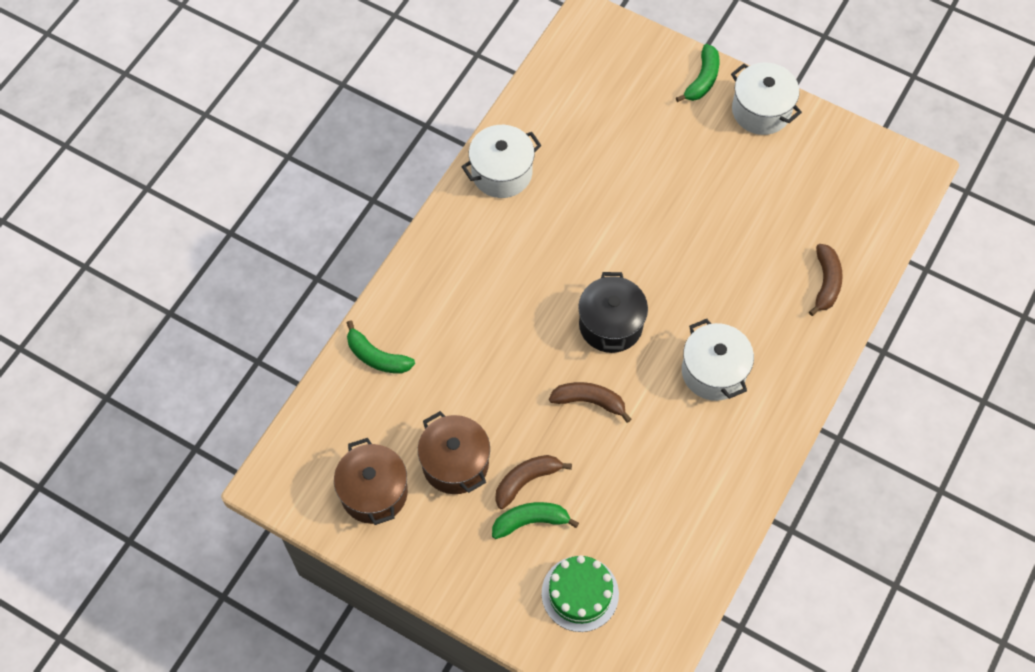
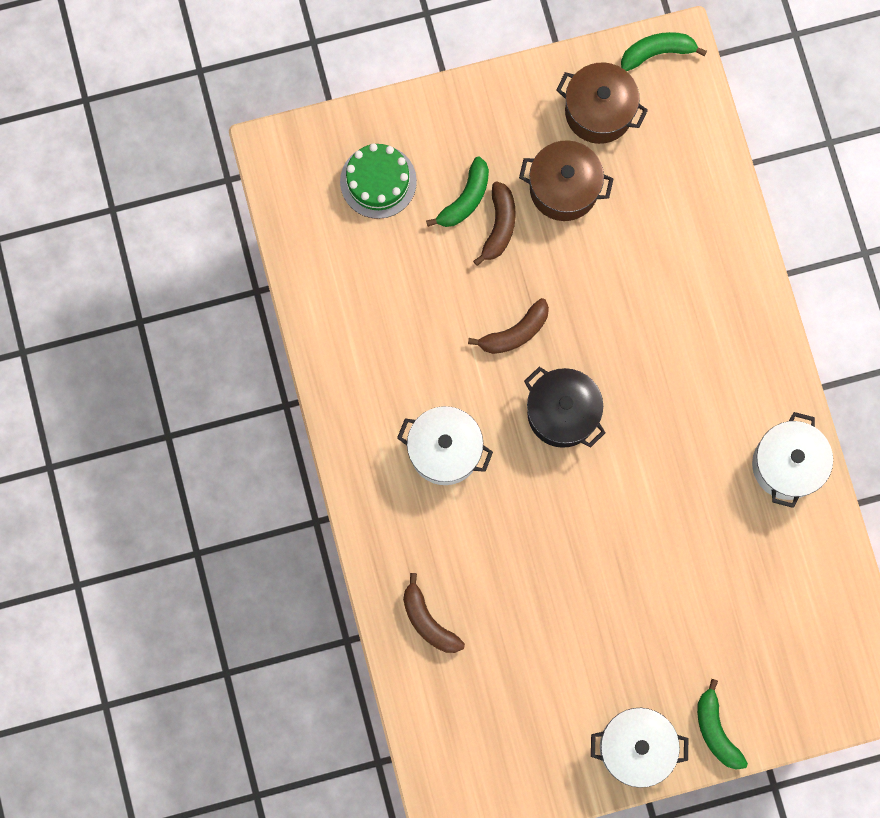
camera: 135 degrees right, 15 degrees up
(376, 357) = (710, 212): green banana -> green banana (657, 52)

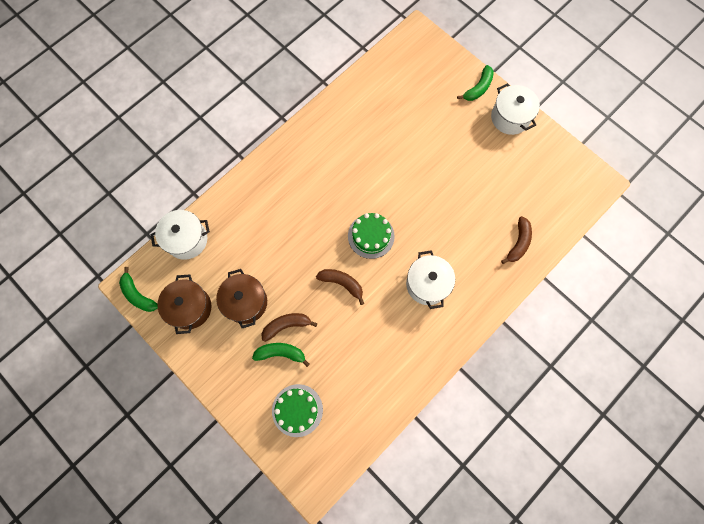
camera: 120 degrees left, 5 degrees down
(562, 413) = (371, 236): black pot -> green cake
(786, 465) = (333, 119): white pot -> white pot (187, 240)

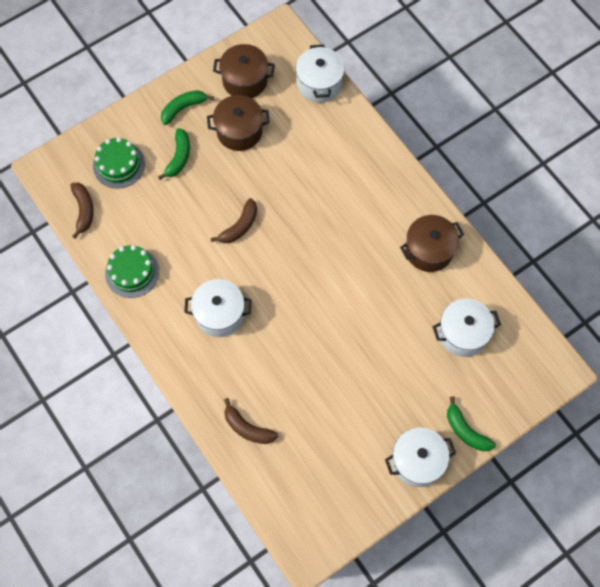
camera: 100 degrees right, 5 degrees down
(138, 295) = (268, 36): green banana -> green banana (183, 108)
(286, 325) = (206, 166): brown banana -> brown banana (84, 210)
(337, 130) = (429, 250): none -> brown pot
(371, 236) = (288, 265): green cake -> green cake (132, 272)
(402, 98) = (462, 333): none -> white pot

